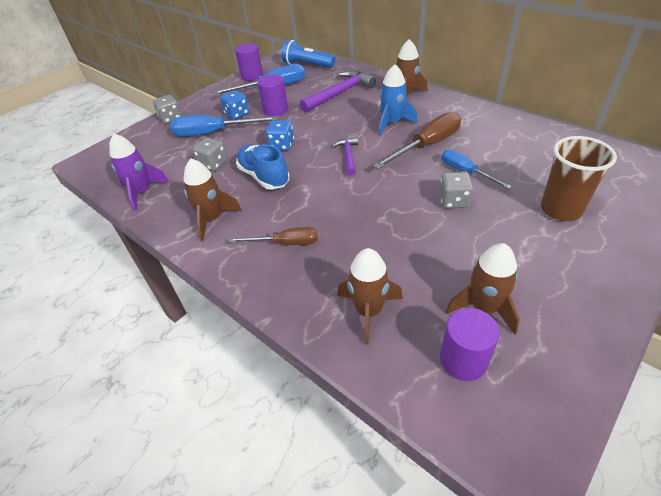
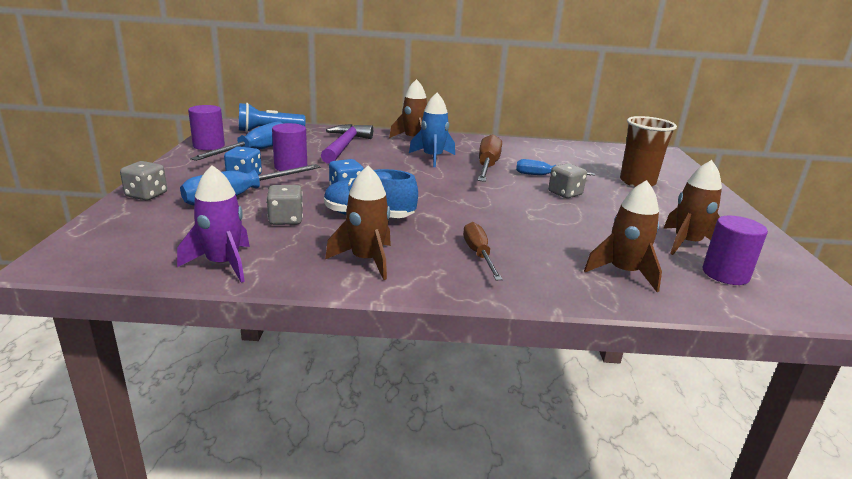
camera: 45 degrees left, 20 degrees down
(285, 243) = (479, 254): brown screwdriver -> brown screwdriver turned 60 degrees counterclockwise
(348, 156) = (430, 185): purple hammer -> none

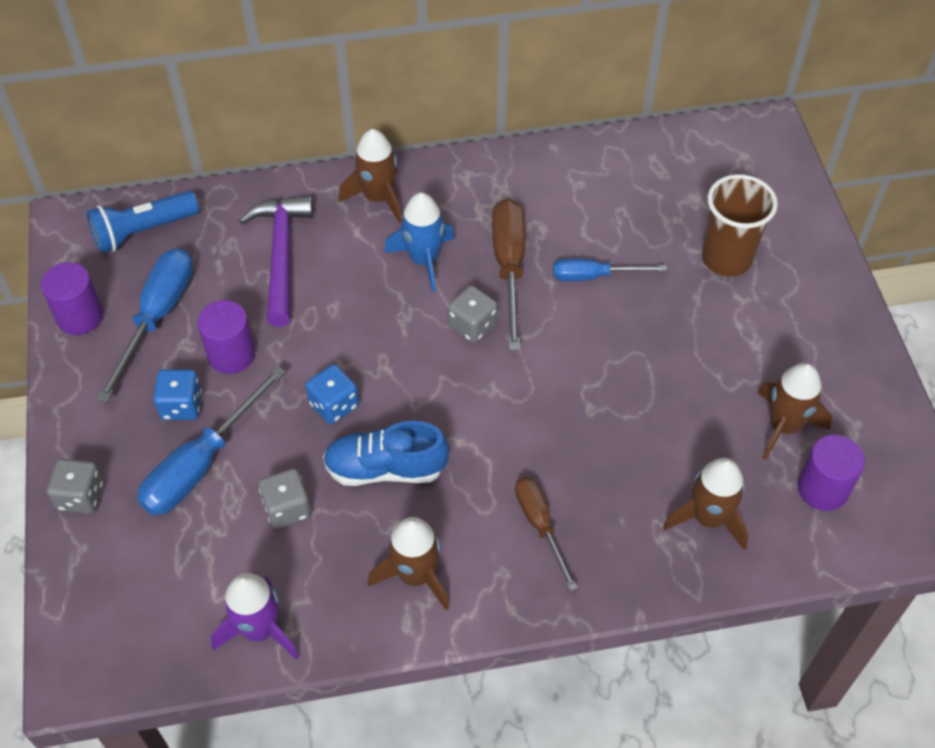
camera: 10 degrees left, 30 degrees up
(565, 193) = (628, 326): grey dice -> grey dice (472, 326)

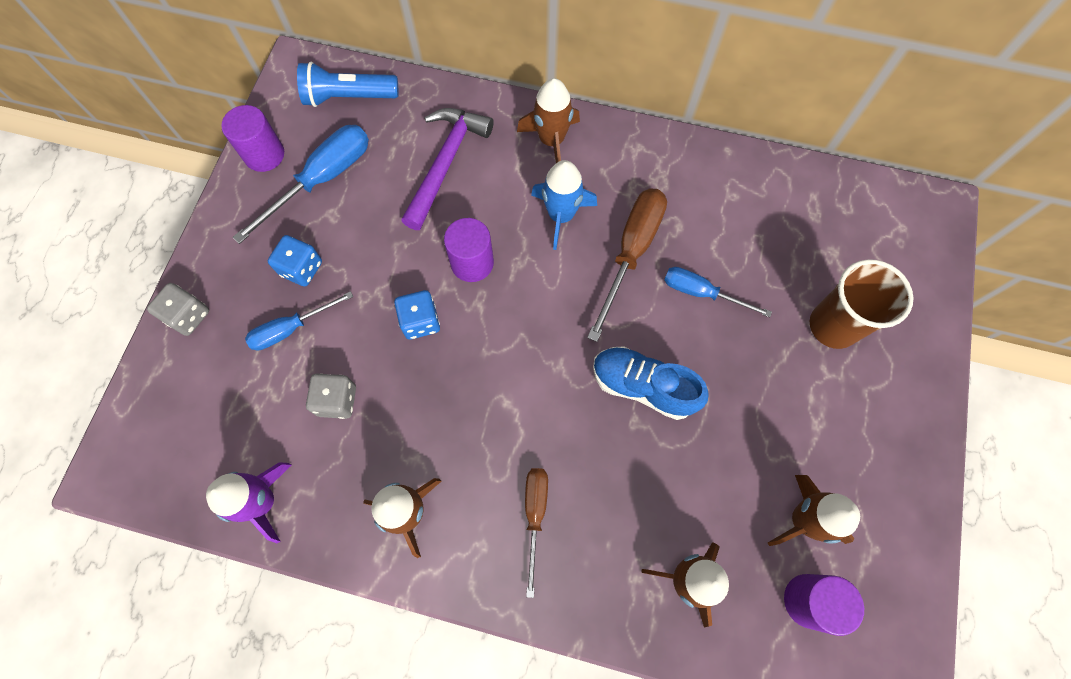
camera: 25 degrees right, 15 degrees up
(201, 464) = (291, 328): blue screwdriver -> blue screwdriver, size x0.62
(231, 354) = (362, 239): purple cylinder -> purple cylinder (472, 263)
(385, 468) = (433, 400): blue shoe -> blue shoe (643, 386)
(472, 326) = (571, 296): grey dice -> none

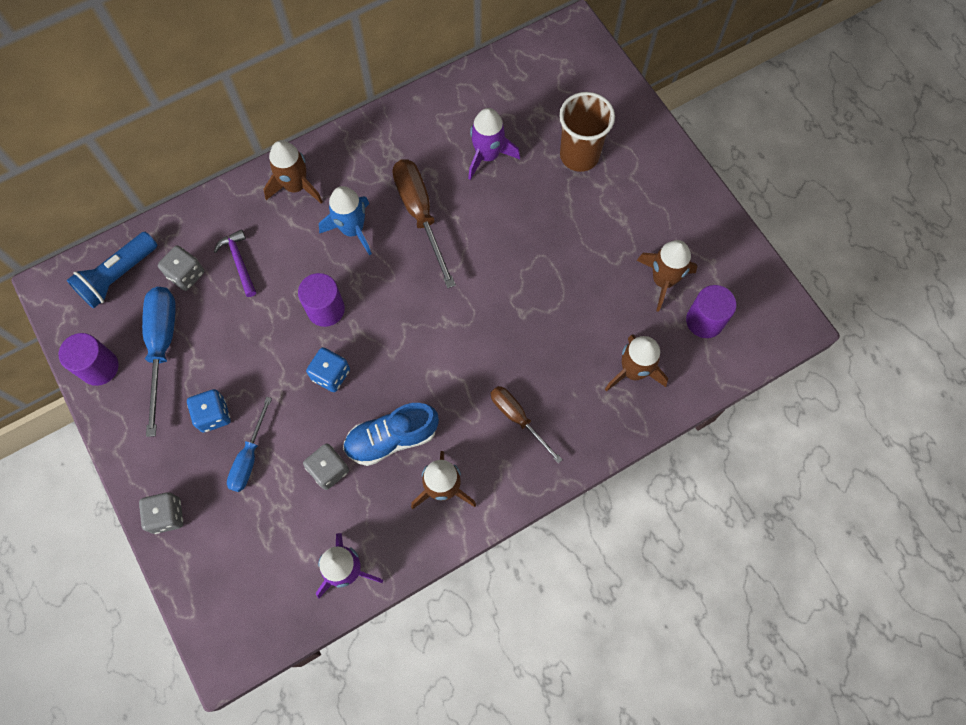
camera: 45 degrees left, 0 degrees up
(397, 139) = (186, 274): none -> grey dice
(445, 163) = (239, 262): purple hammer -> purple hammer, size x0.56
(643, 386) = (506, 288): blue shoe -> blue shoe (391, 438)
(701, 293) = (486, 202): blue screwdriver -> none
(743, 253) = (488, 156): none -> purple rocket

